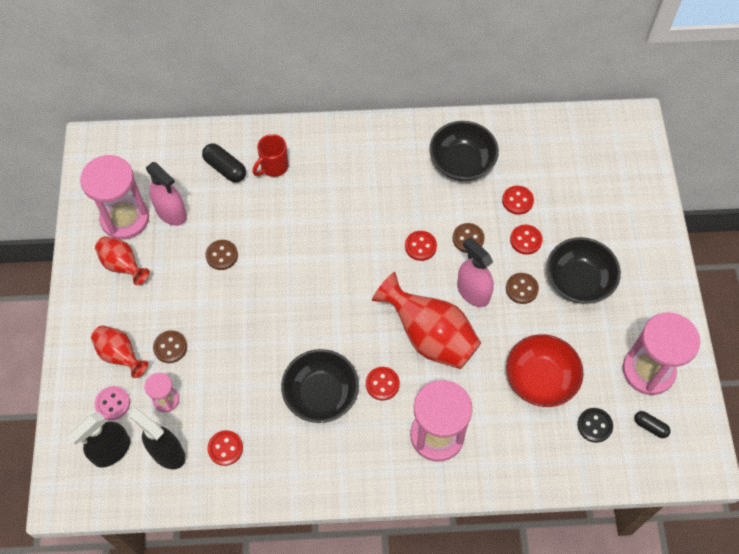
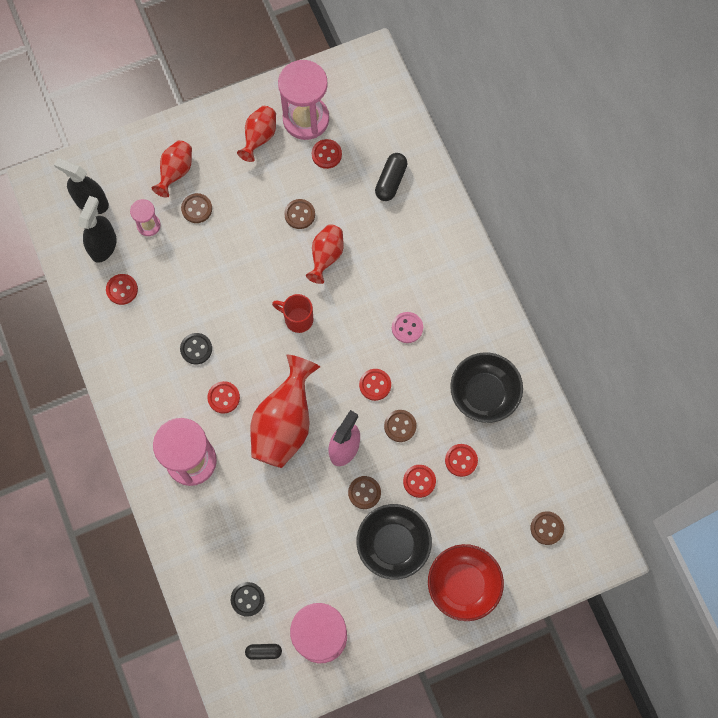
camera: 70 degrees right, 10 degrees up
(112, 403) = (131, 185): pink button -> pink button (407, 328)
(171, 212) = (326, 154): pink spray bottle -> red button
(273, 167) = (409, 222): red mug -> red mug (297, 319)
(275, 246) = (326, 256): none -> red vase
(321, 394) = (196, 349): black bowl -> black button
(540, 379) = (276, 536): red bowl -> red bowl (463, 584)
(600, 156) = (546, 528): none -> brown button
(650, 426) = (264, 651): black capsule -> black capsule turned 75 degrees clockwise

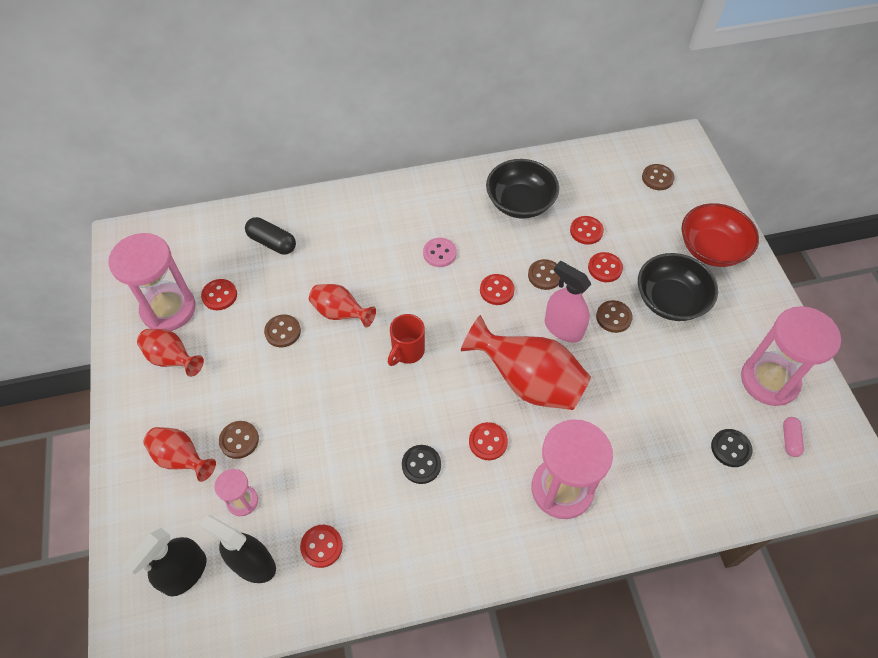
camera: 80 degrees left, 15 degrees down
(264, 651) = (790, 440): black capsule -> pink capsule

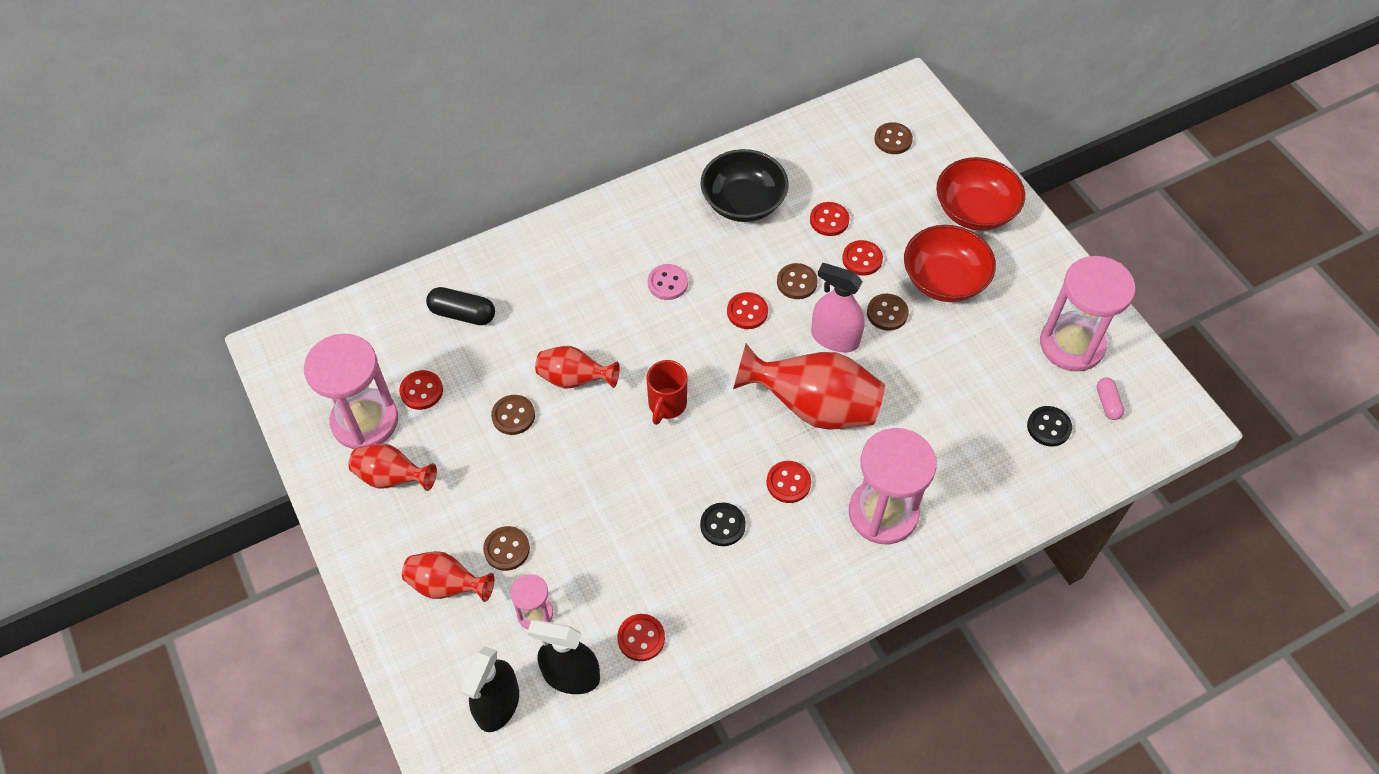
camera: 15 degrees left, 0 degrees up
(670, 300) = (944, 280): black bowl -> red bowl

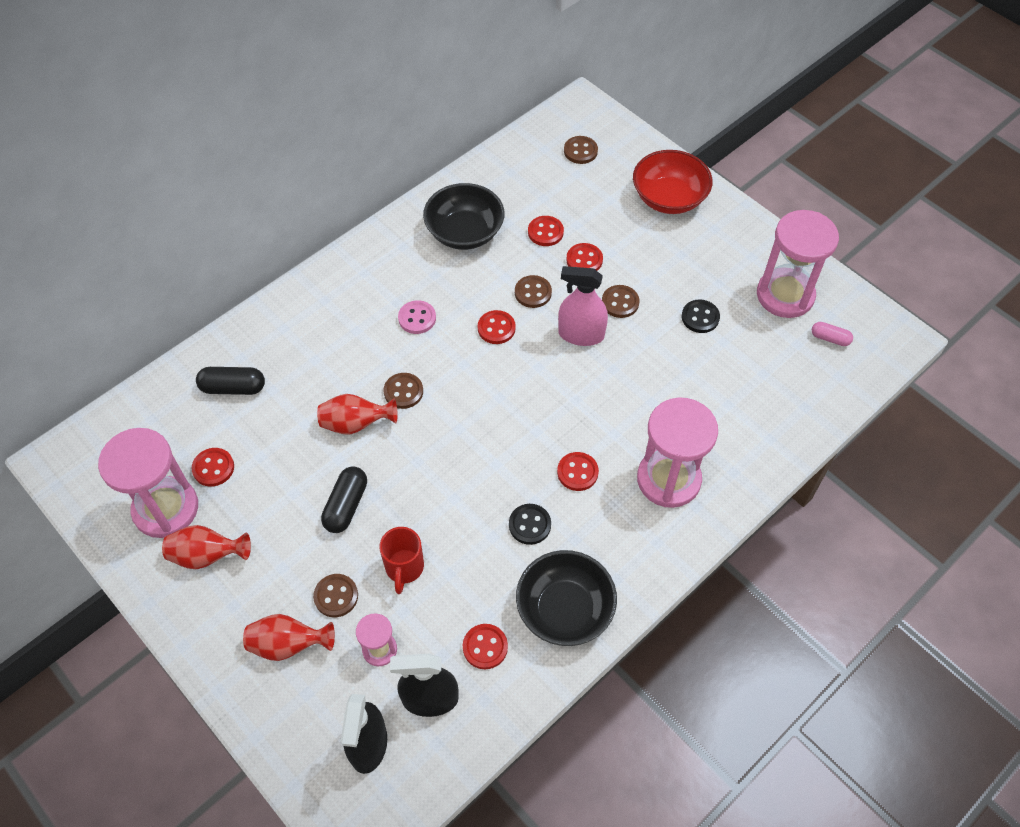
camera: 15 degrees left, 0 degrees up
(513, 416) = (307, 471): brown button -> brown button (403, 392)
(542, 460) = (346, 505): none -> black capsule
(667, 405) = (447, 428): red mug -> red mug (404, 568)
(733, 621) = (564, 609): none -> black bowl
(813, 407) = (579, 399): red vase -> none
(944, 280) = (660, 263): red bowl -> none
(1048, 427) = (787, 370): black button -> black button (700, 317)
(1107, 403) = (830, 338): pink capsule -> pink capsule turned 45 degrees counterclockwise

